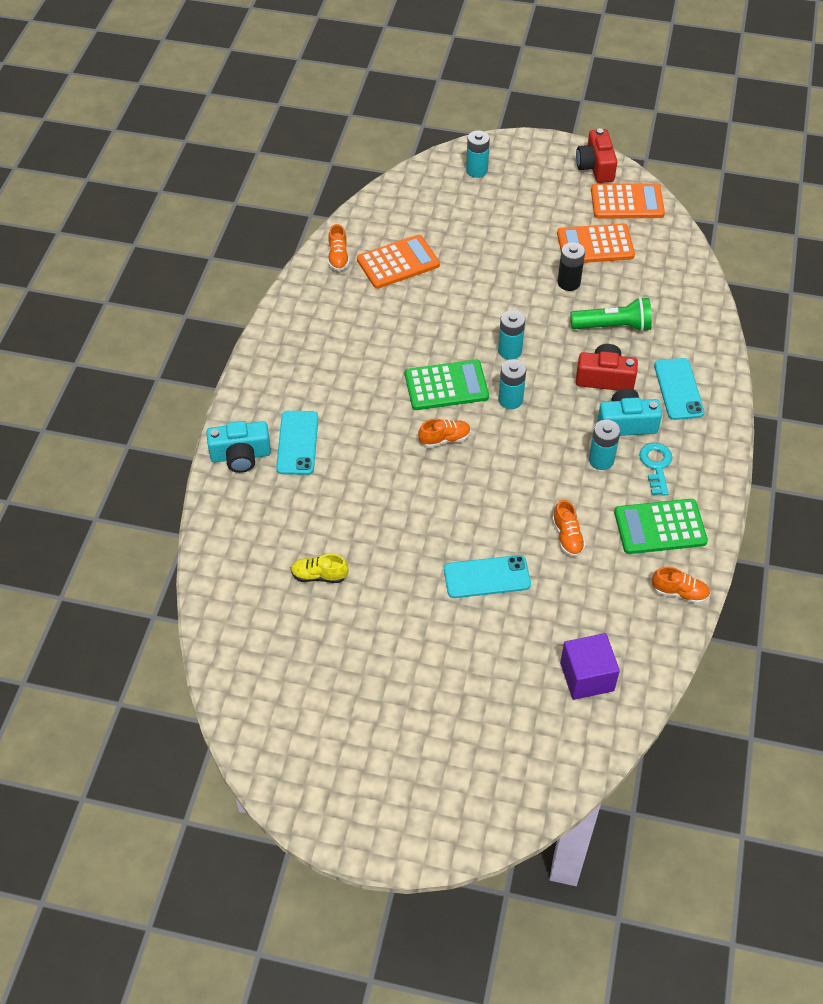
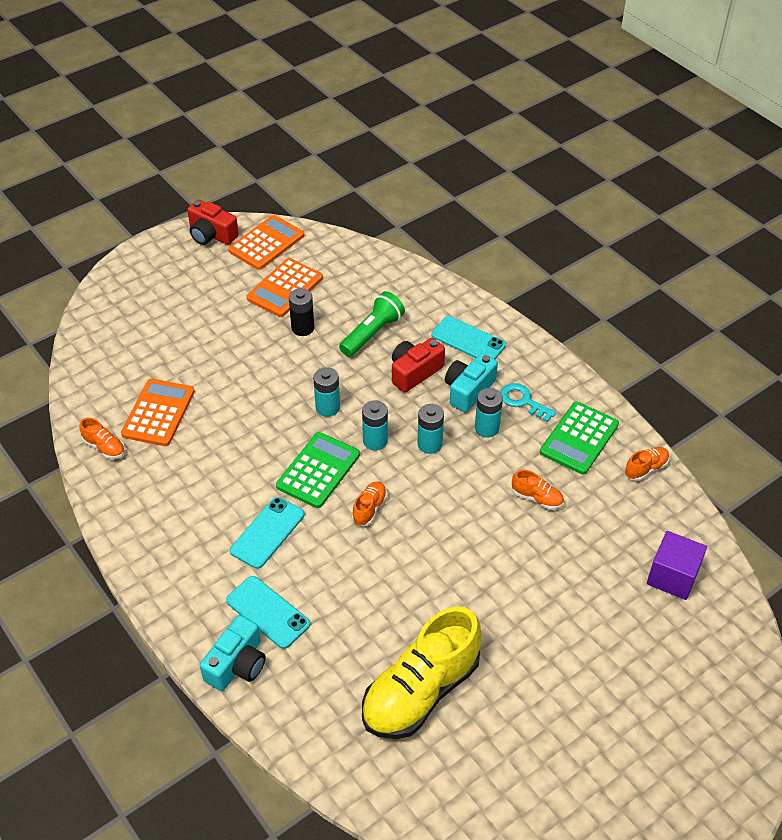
camera: 50 degrees left, 5 degrees down
(319, 575) = (420, 691): yellow shoe -> yellow shoe, size x2.38
(476, 170) = (127, 300): turquoise battery -> turquoise battery (429, 444)
(487, 577) = (528, 575): turquoise phone -> turquoise phone (267, 533)

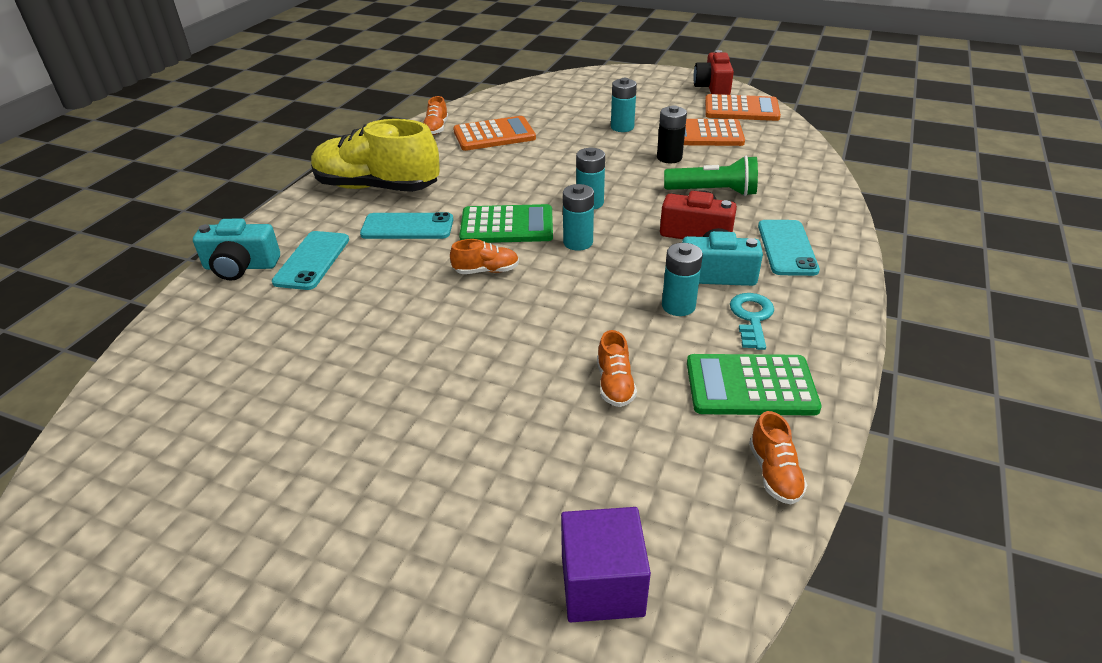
camera: 60 degrees right, 10 degrees down
(420, 691) = (257, 395): yellow shoe -> yellow shoe (377, 187)
(429, 444) = (611, 276): turquoise battery -> turquoise battery (622, 127)
(646, 469) = (774, 473): orange shoe -> orange shoe turned 60 degrees clockwise

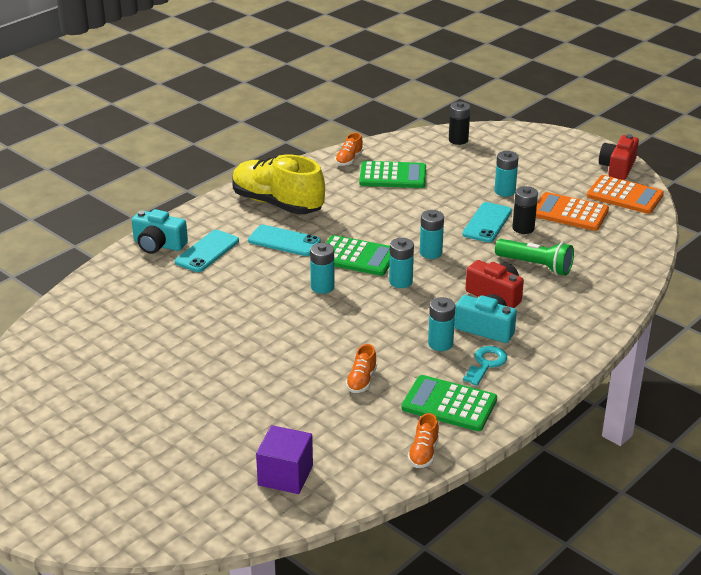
camera: 20 degrees right, 5 degrees down
(486, 271) = (322, 287): orange shoe -> turquoise battery
(494, 135) = (393, 176): orange calculator -> green calculator
(540, 91) = (458, 140): none -> black battery
(787, 248) = (556, 323): turquoise phone -> turquoise phone (487, 223)

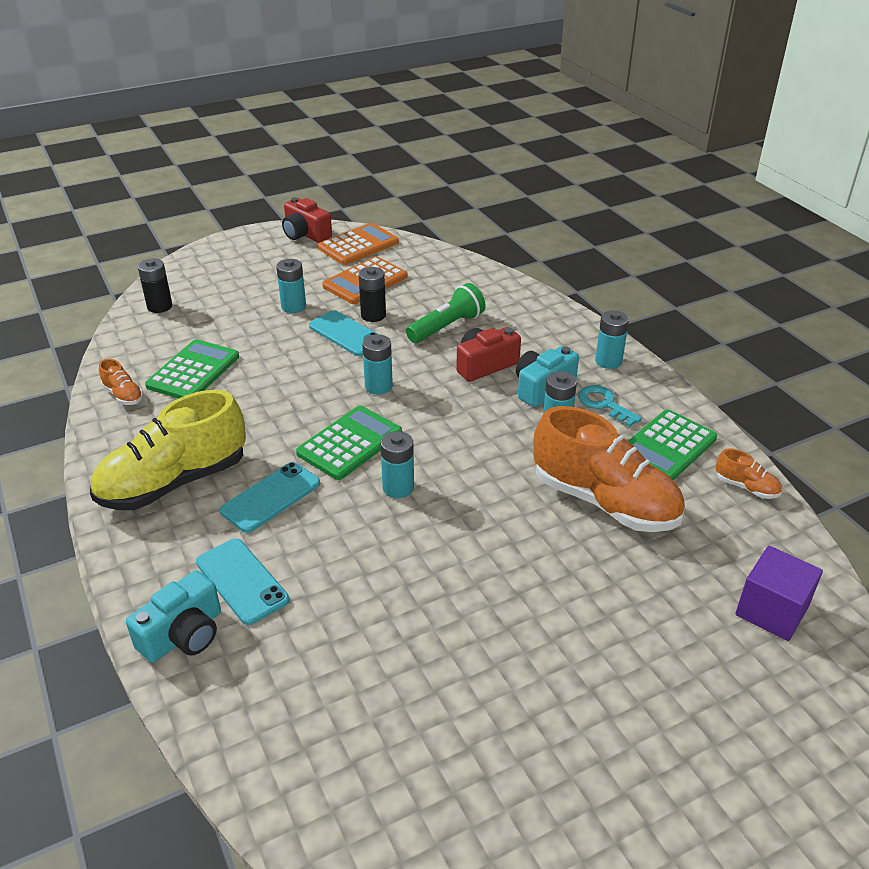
camera: 70 degrees left, 5 degrees up
(361, 381) = (604, 501): orange shoe -> orange shoe, size x2.38
(400, 282) = (423, 423): turquoise battery -> turquoise battery (608, 361)

